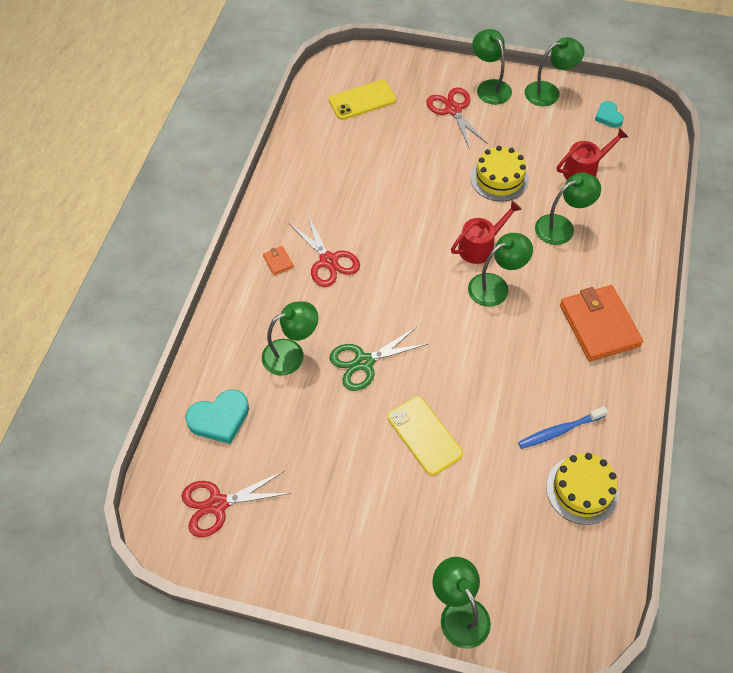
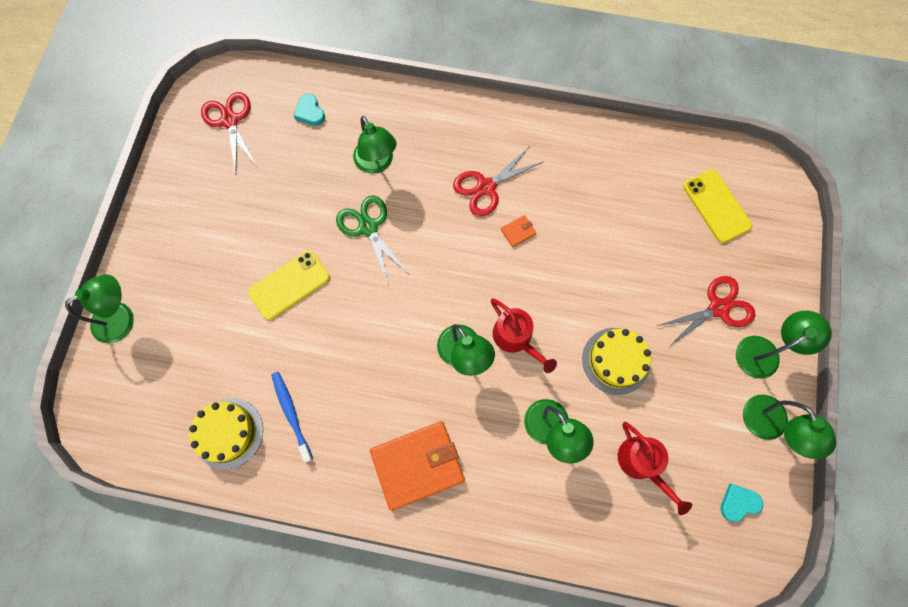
camera: 85 degrees right, 15 degrees up
(220, 418) = (310, 112): turquoise heart -> turquoise heart, size x0.62
(278, 261) = (482, 141): orange wallet -> orange wallet (518, 232)

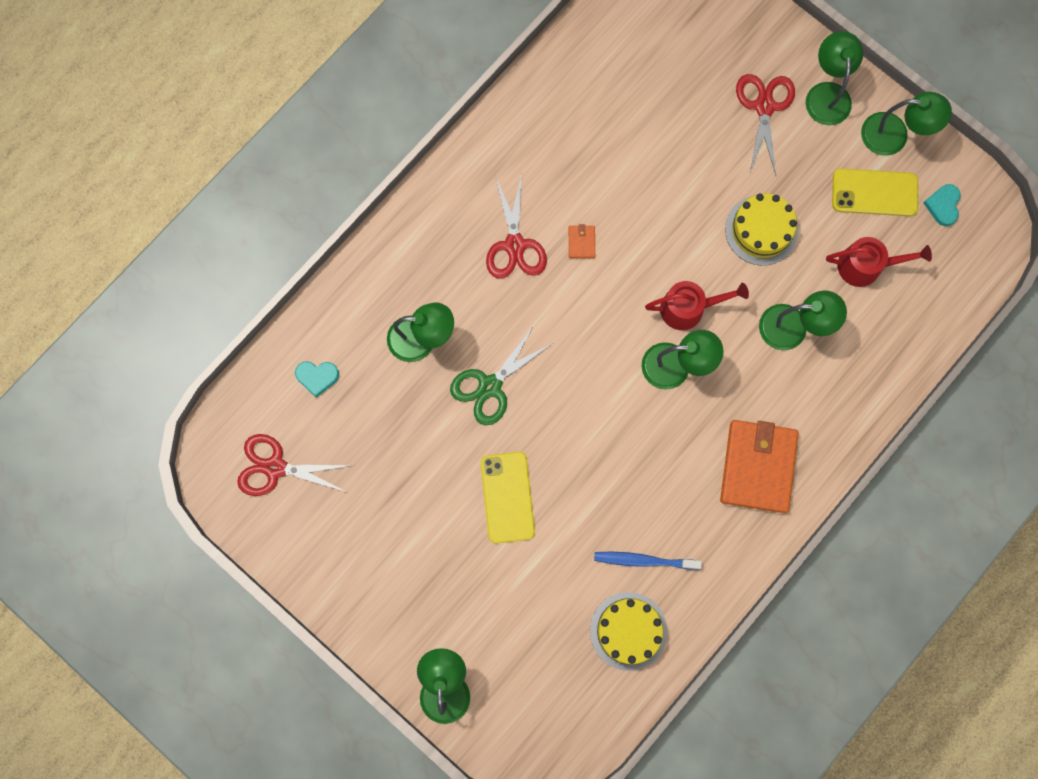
camera: 60 degrees left, 5 degrees up
(368, 227) = (490, 386): green scissors -> green scissors turned 45 degrees counterclockwise
(716, 206) = (665, 41): yellow phone -> yellow phone (874, 193)

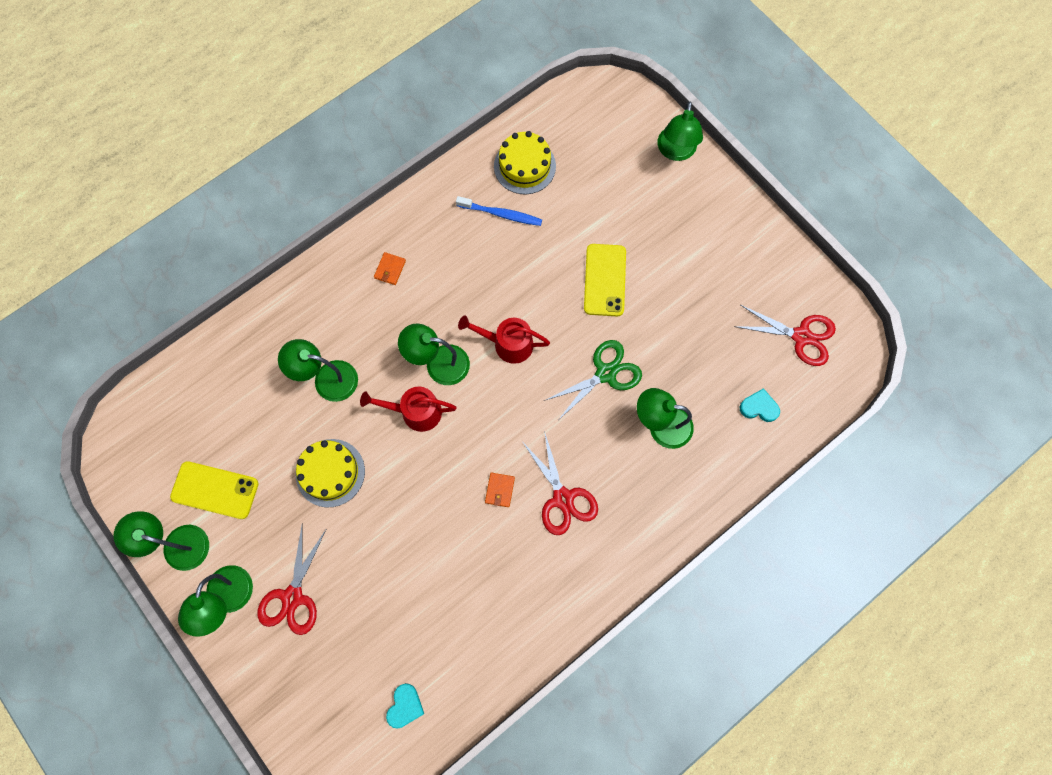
camera: 170 degrees left, 5 degrees down
(514, 245) = (563, 498): red scissors -> red scissors turned 150 degrees clockwise
(758, 467) = (390, 269): orange wallet -> orange wallet, size x0.40
(865, 266) = (246, 422): red watering can -> red watering can (508, 344)
(943, 205) = (156, 466): turquoise heart -> turquoise heart (405, 706)

